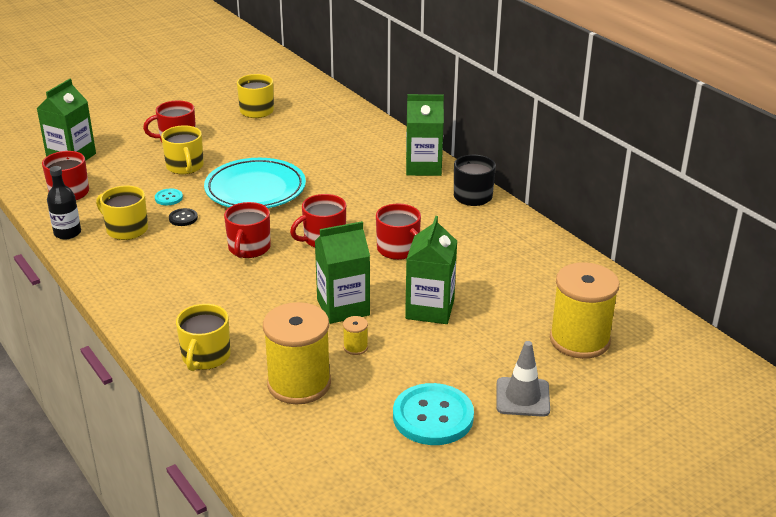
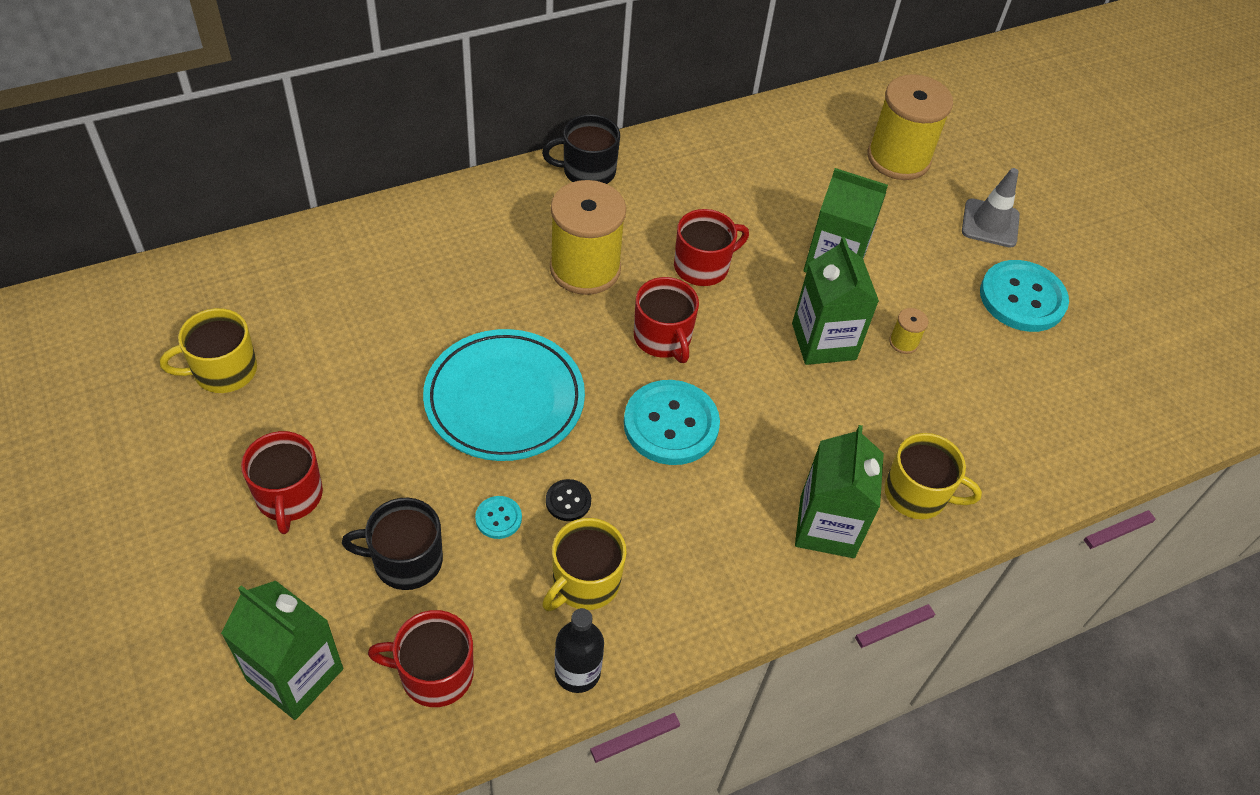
camera: 85 degrees left, 20 degrees up
(138, 175) = (406, 561): none -> black mug
(185, 166) = (397, 489): yellow mug -> none
(249, 248) = (671, 424): red mug -> turquoise button
(299, 384) = (969, 404): yellow spool -> yellow spool (585, 268)
(423, 167) = (495, 201): green carton -> green carton (827, 527)

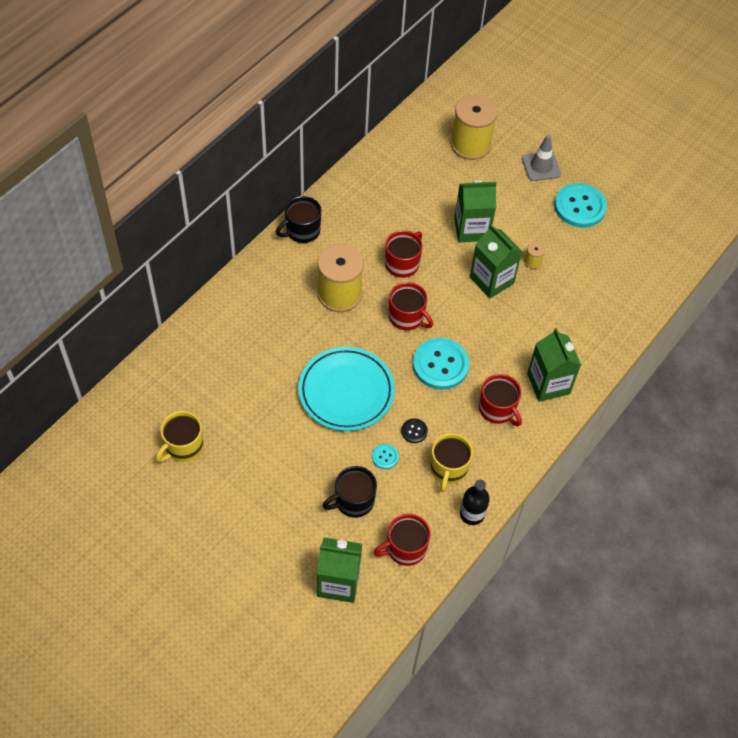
camera: 25 degrees left, 5 degrees up
(289, 496) = (270, 497): red mug -> red mug (497, 409)
(917, 494) = (582, 345): yellow mug -> none

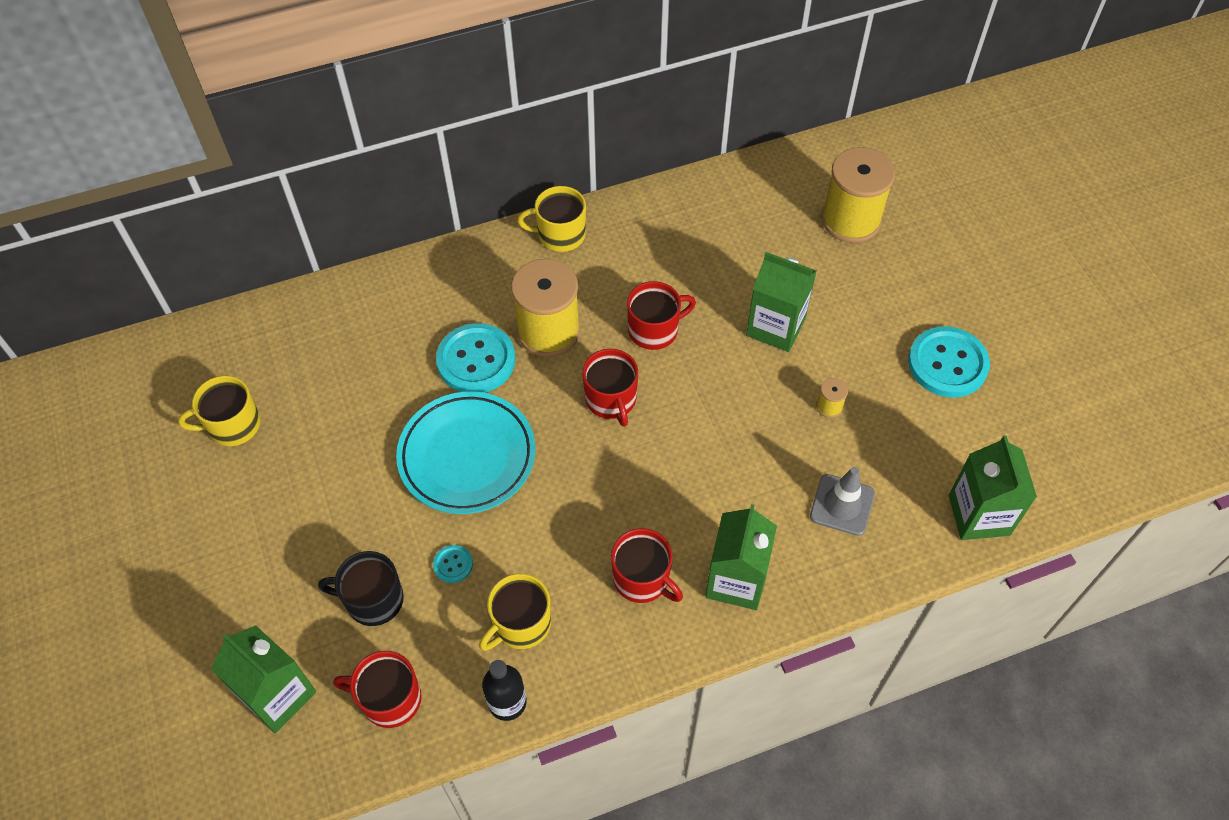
camera: 35 degrees right, 0 degrees up
(302, 231) = (560, 235): black mug -> yellow mug
(414, 431) = (513, 550): black button -> none
(440, 365) = (609, 482): turquoise button -> turquoise button (476, 360)
(491, 280) = (756, 405): green carton -> green carton (979, 515)
(497, 409) = (642, 579): red mug -> red mug turned 45 degrees counterclockwise
(541, 166) = (928, 287): grey traffic cone -> grey traffic cone (842, 505)

